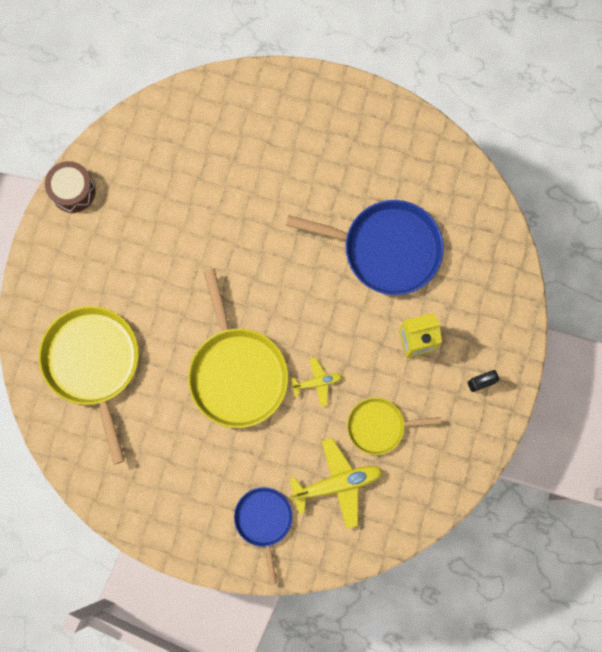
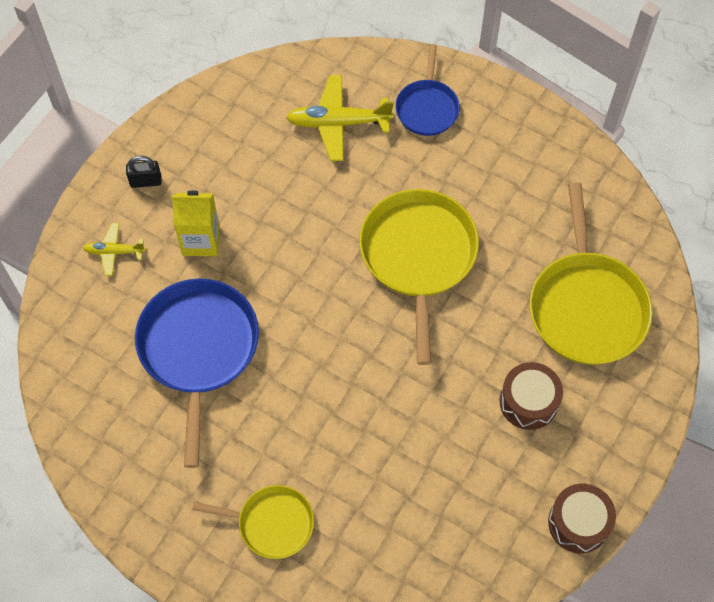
camera: 165 degrees left, 15 degrees down
(125, 272) = (528, 402): none -> brown drum
(317, 382) = (329, 224): yellow plane -> yellow plane (114, 252)
(379, 426) = (274, 166): yellow pan -> yellow pan (272, 523)
(386, 249) = (198, 349): blue pan -> blue pan turned 60 degrees clockwise

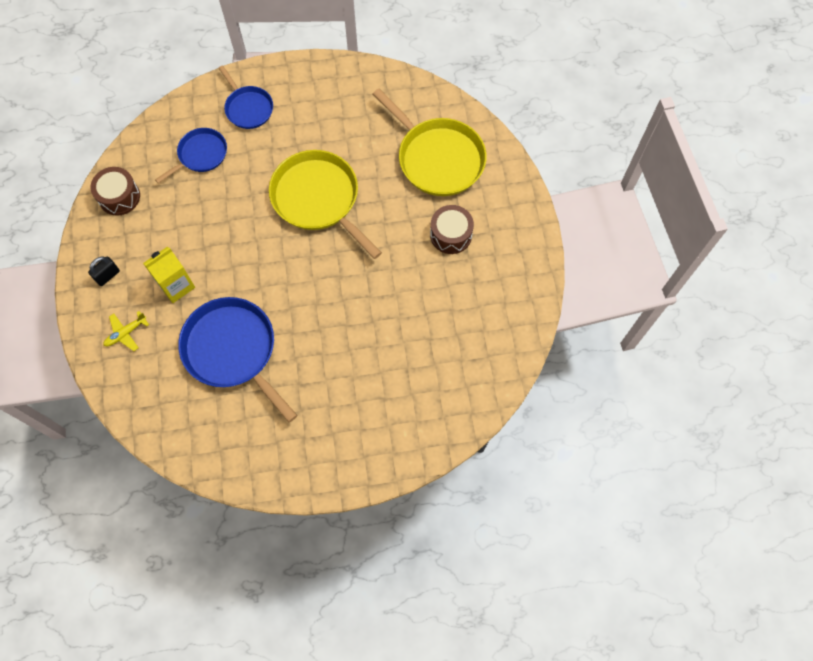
camera: 40 degrees left, 5 degrees up
(272, 523) = (366, 414): yellow pan -> none
(338, 123) = (201, 155): yellow plane -> blue pan
(578, 523) = (532, 280): brown drum -> brown drum (119, 197)

